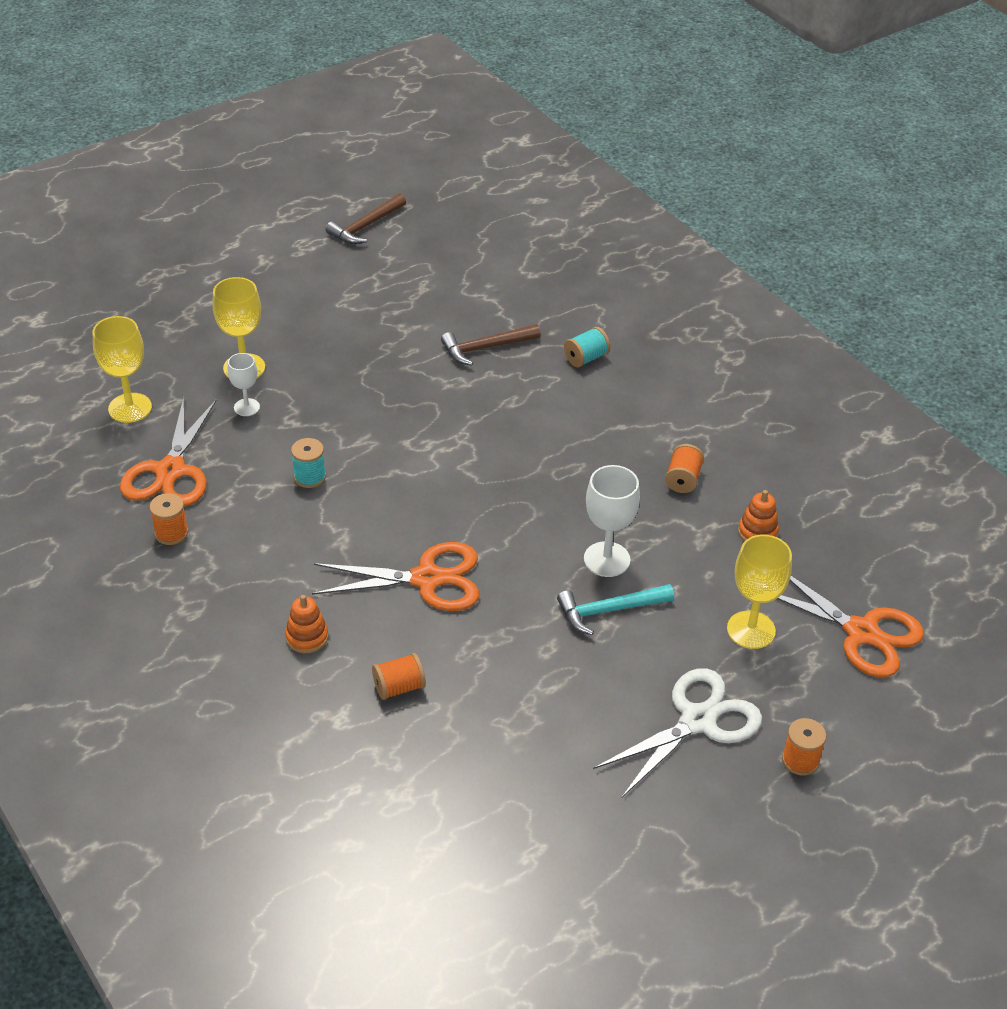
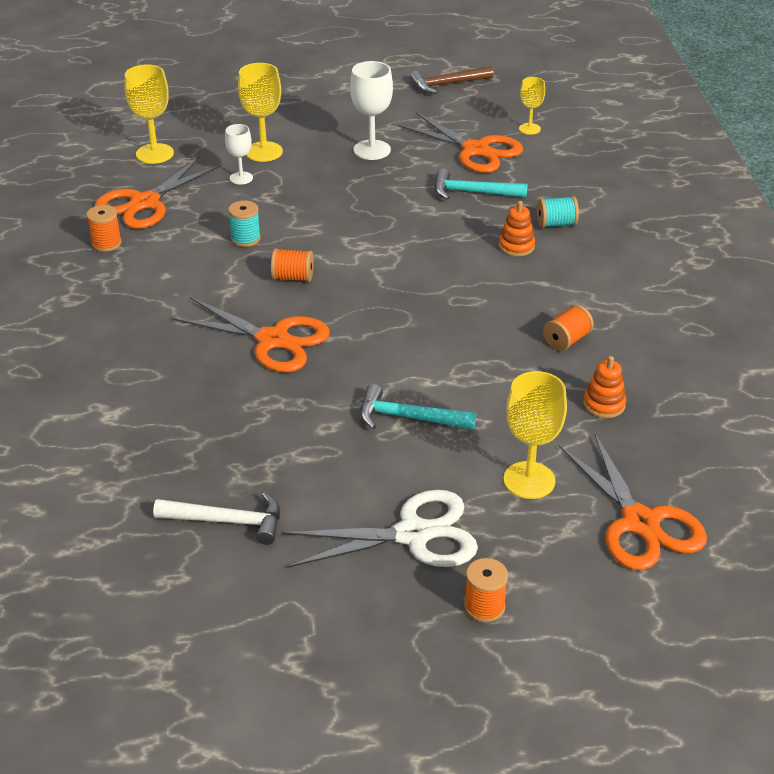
camera: 30 degrees right, 5 degrees down
(307, 637) = (139, 348): orange stacking toy -> orange stacking toy (516, 246)
(399, 687) = (178, 410): orange spool -> orange spool (293, 277)
(452, 298) = (475, 150): none -> orange scissors
(484, 256) = (529, 129): none -> yellow goblet
(485, 348) = (473, 192): brown hammer -> turquoise hammer
(535, 777) = (227, 521): none -> white hammer
(607, 559) = (441, 378): white goblet -> white goblet (372, 150)

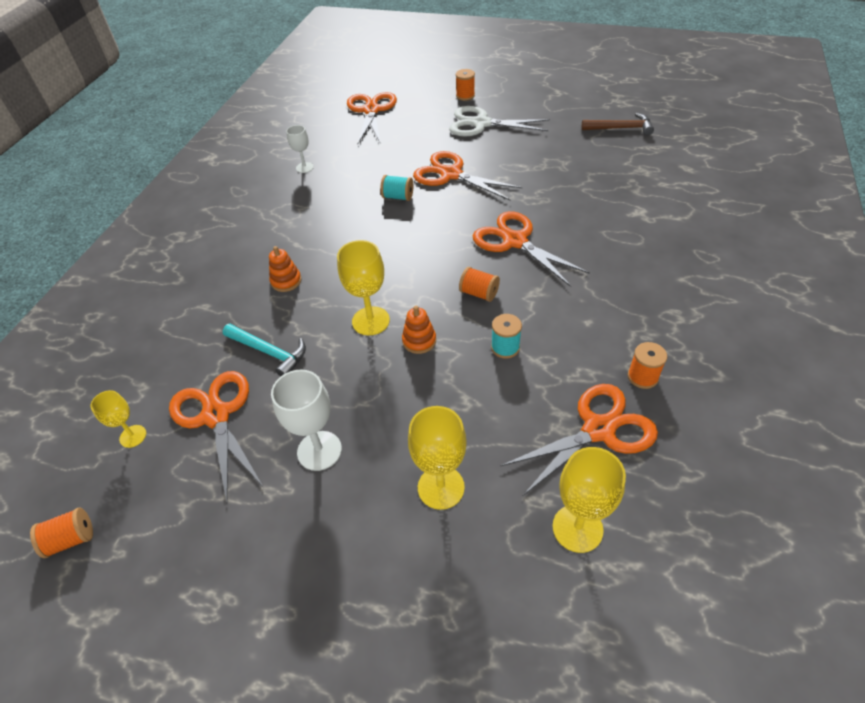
camera: 155 degrees left, 10 degrees up
(227, 521) = (574, 144): white hammer -> none
(241, 178) = (483, 443): white goblet -> white goblet (304, 167)
(408, 417) = (451, 174): turquoise hammer -> orange scissors
(447, 84) = (135, 573): brown hammer -> brown hammer (621, 128)
(529, 480) = (408, 134): yellow goblet -> yellow goblet (370, 321)
(556, 224) = (235, 296): turquoise spool -> turquoise spool (398, 197)
(566, 340) = (321, 200): orange spool -> orange spool (71, 539)
(604, 404) = (336, 161): orange stacking toy -> orange stacking toy (419, 341)

